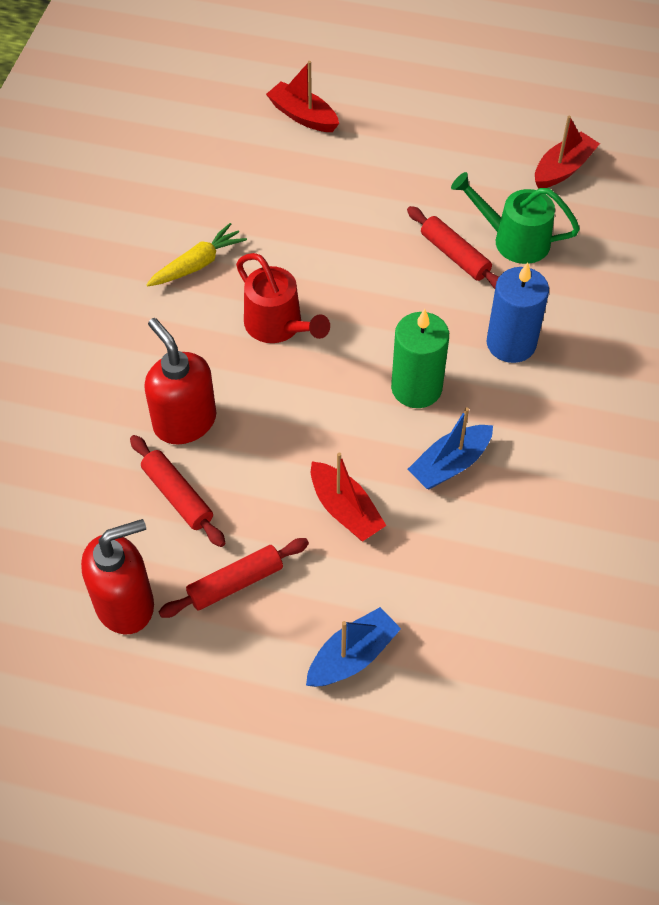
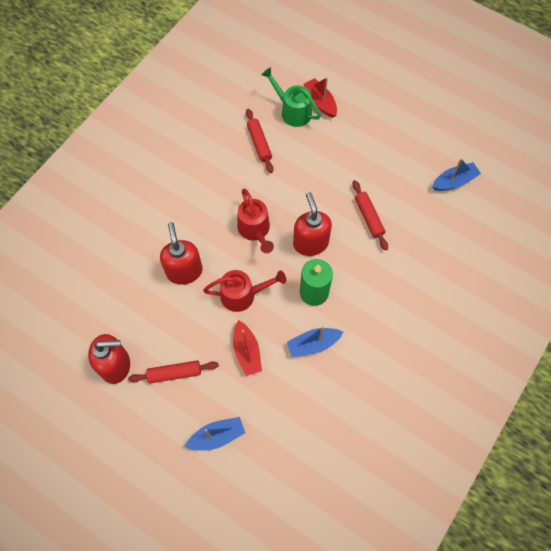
camera: 20 degrees right, 10 degrees up
(177, 496) = (164, 313): red rolling pin -> red rolling pin (259, 143)
(197, 264) = (227, 178): yellow carrot -> none
(301, 427) = (243, 295): none -> red watering can
(378, 318) = (310, 243): none -> red soap dispenser
(511, 343) = (377, 282): blue candle -> none
(513, 240) = (405, 218): green watering can -> green watering can (292, 111)
(563, 169) = (454, 181): red boat -> blue boat

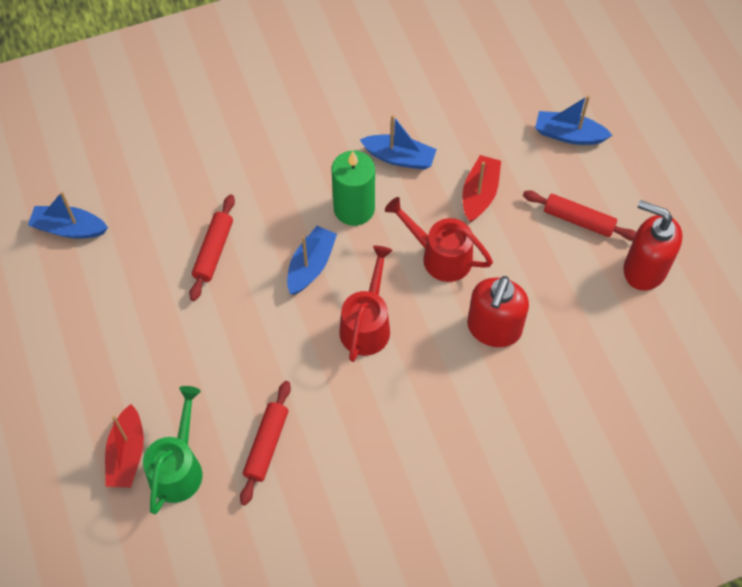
camera: 145 degrees left, 5 degrees down
(292, 111) = (178, 467): green watering can -> green watering can turned 150 degrees counterclockwise
(310, 243) = (311, 266): red soap dispenser -> blue boat

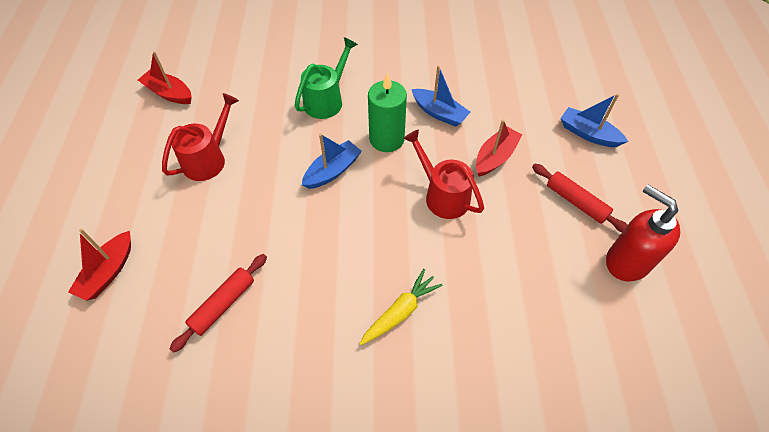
camera: 20 degrees right, 5 degrees down
(69, 228) = (169, 93): blue boat -> red boat
(178, 467) = (142, 297): green watering can -> green watering can (327, 100)
(213, 251) = (263, 138): red rolling pin -> none
(367, 324) = (357, 230): red watering can -> red watering can (209, 158)
(445, 392) = (400, 312): none -> yellow carrot
(493, 329) = (467, 270): red soap dispenser -> none

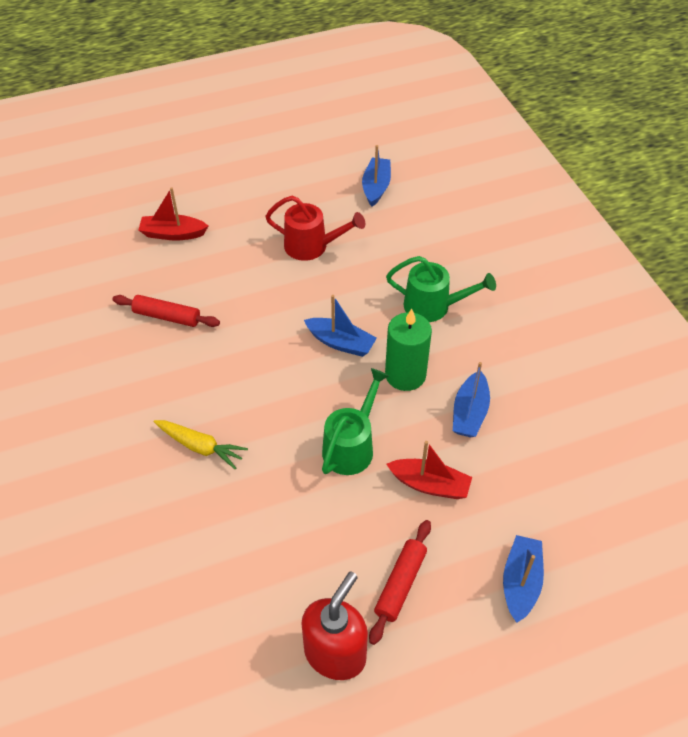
camera: 70 degrees right, 5 degrees down
(169, 93) = (376, 187): red boat -> blue boat
(442, 195) = (352, 445): red watering can -> green watering can

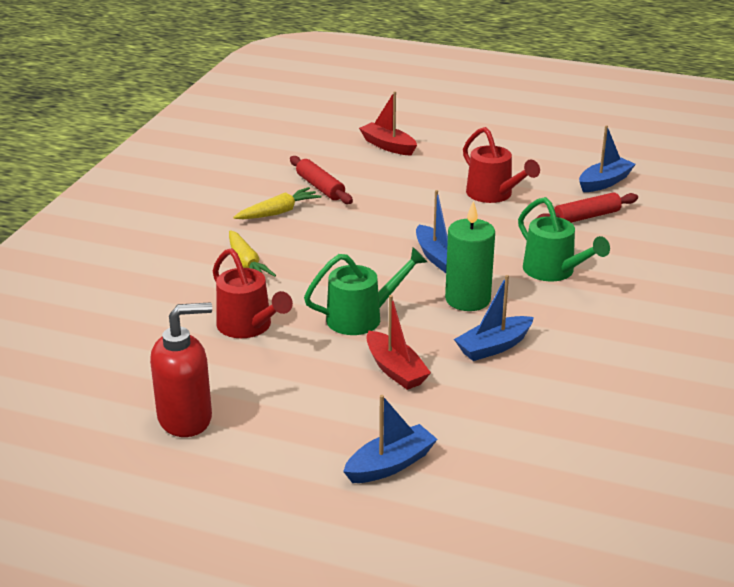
camera: 40 degrees right, 20 degrees down
(162, 368) = (278, 212): none -> yellow carrot
(278, 517) = (249, 327): none -> red watering can
(400, 584) = (288, 410): red rolling pin -> red rolling pin (586, 217)

